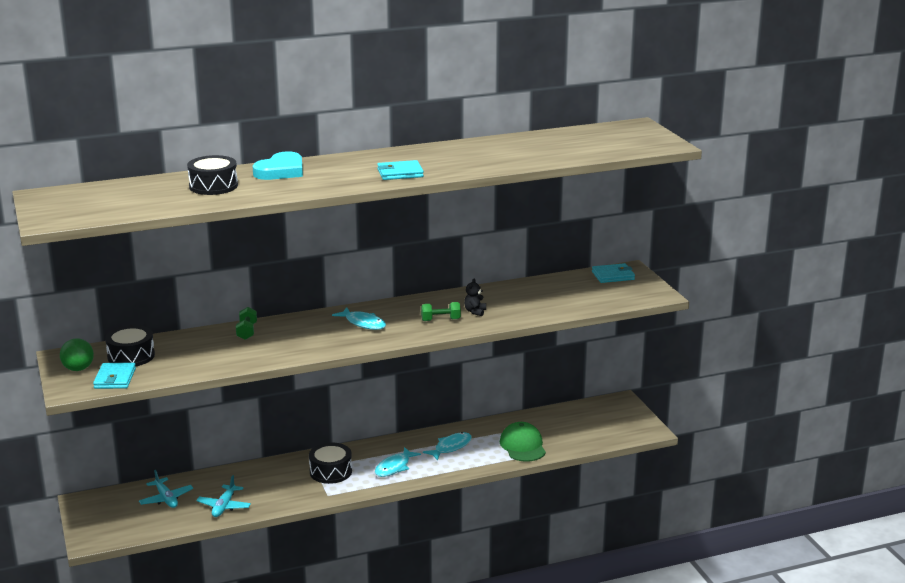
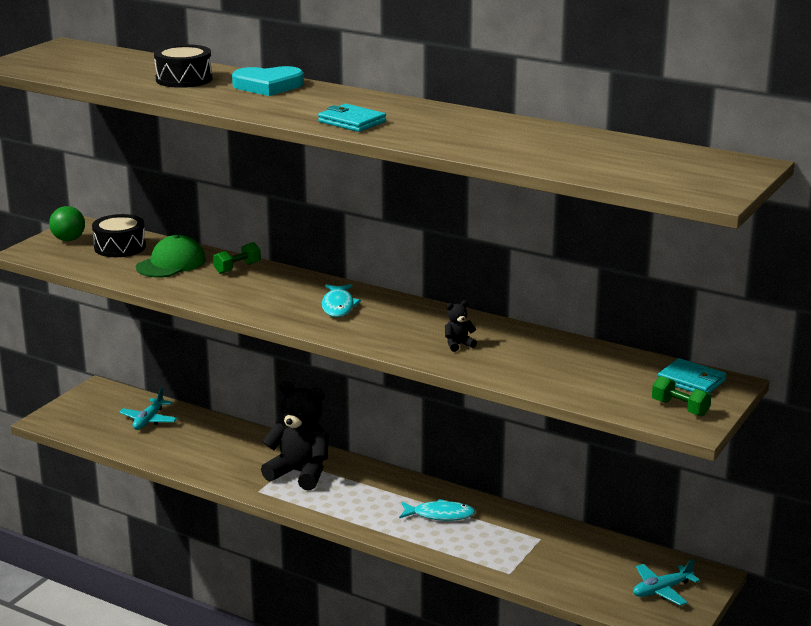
camera: 50 degrees right, 0 degrees up
(115, 378) = (71, 258): turquoise wallet -> none
(224, 506) = (172, 451): turquoise plane -> turquoise plane (662, 590)
(330, 471) = (300, 473): black drum -> black teddy bear
(394, 467) = (356, 502): turquoise fish -> none
(440, 320) = (409, 336): green dumbbell -> green dumbbell (680, 408)
(523, 446) = (508, 556): green cap -> green cap (171, 263)

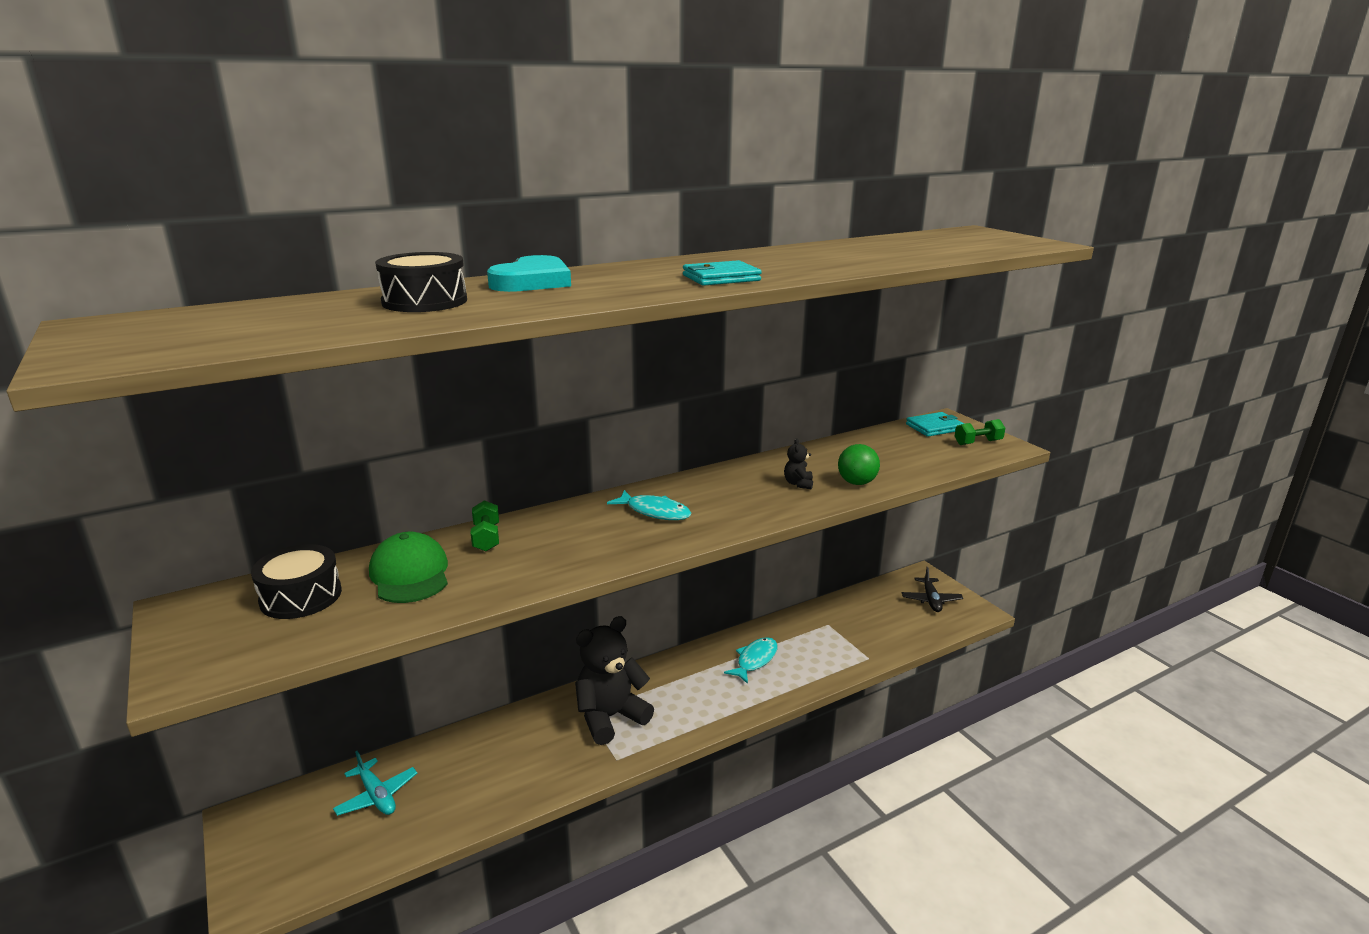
camera: 60 degrees left, 0 degrees up
(68, 239) = (204, 630): green ball -> green ball (856, 483)
(662, 590) = (931, 600): turquoise plane -> black plane

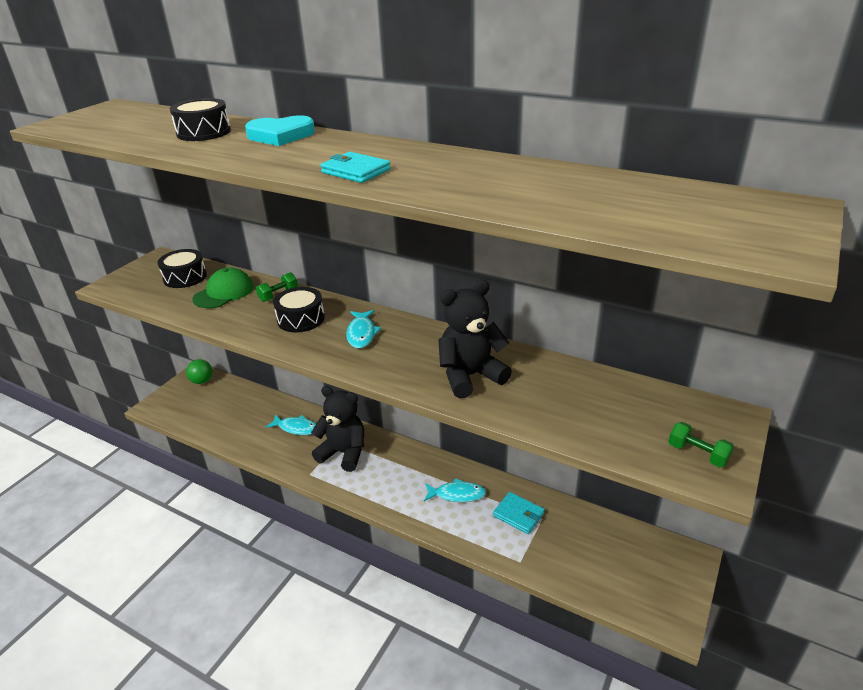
camera: 60 degrees right, 10 degrees up
(376, 795) = (230, 403): turquoise plane -> none
(517, 743) = (296, 428): none -> turquoise fish
(569, 537) = (301, 319): none -> black drum
(798, 484) = (470, 376): black teddy bear -> black teddy bear, size x2.38
(856, 483) = (505, 404): green ball -> green ball (202, 381)
(931, 600) = (654, 577): black plane -> none
(934, 427) = (698, 414): turquoise wallet -> turquoise wallet (518, 514)

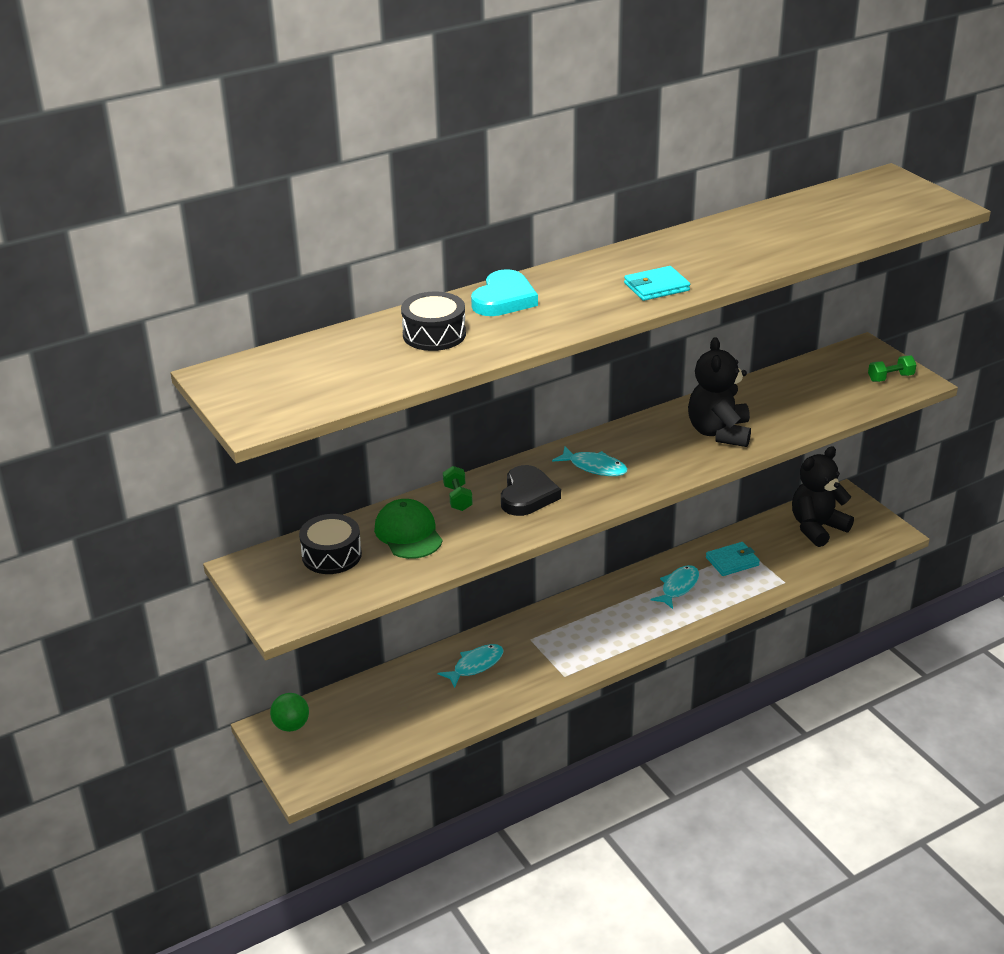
camera: 60 degrees left, 0 degrees up
(301, 319) = (527, 495): black drum -> black heart
(344, 453) = (552, 642): black teddy bear -> black teddy bear (817, 528)

